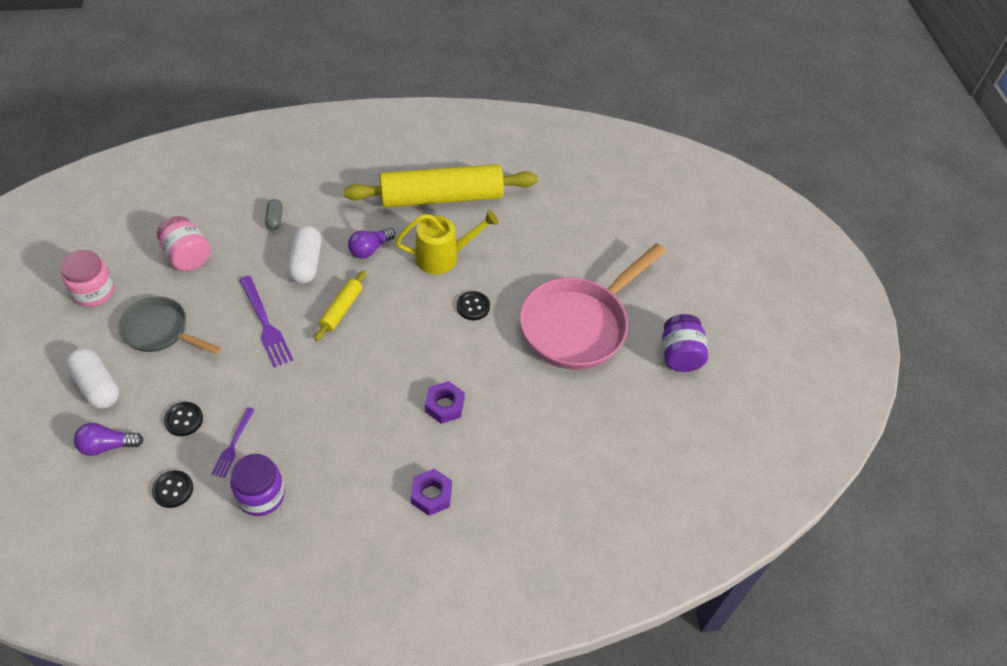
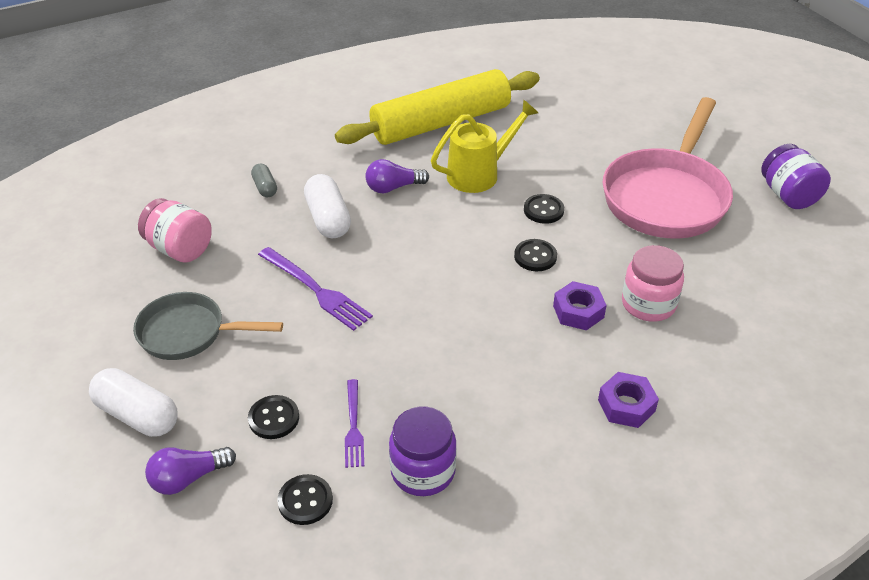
camera: 15 degrees left, 10 degrees down
(93, 292) = (78, 316): pink jar -> pink jar (648, 304)
(341, 309) = (397, 252): yellow rolling pin -> none
(370, 249) = (393, 187): purple light bulb -> purple light bulb turned 45 degrees clockwise
(441, 347) = (535, 256): none -> black button

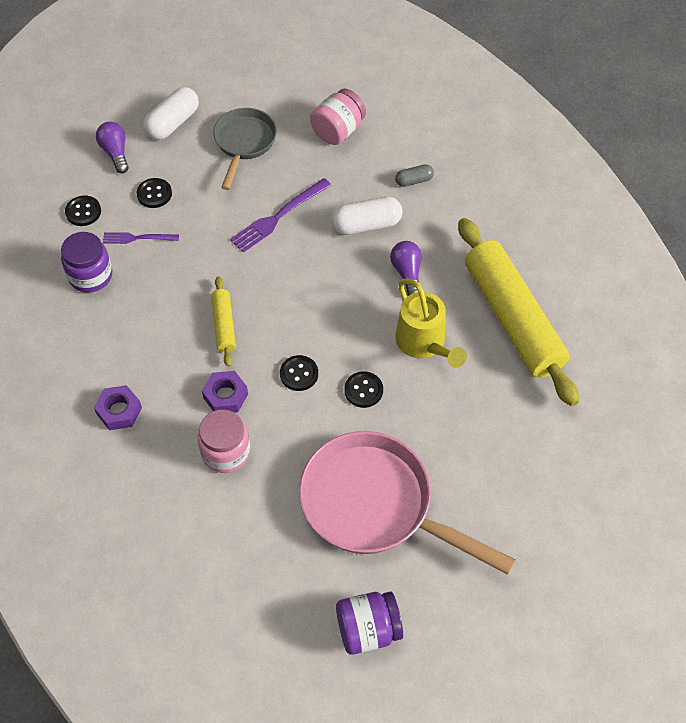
camera: 95 degrees right, 15 degrees up
(483, 323) = (224, 325): none -> yellow rolling pin

